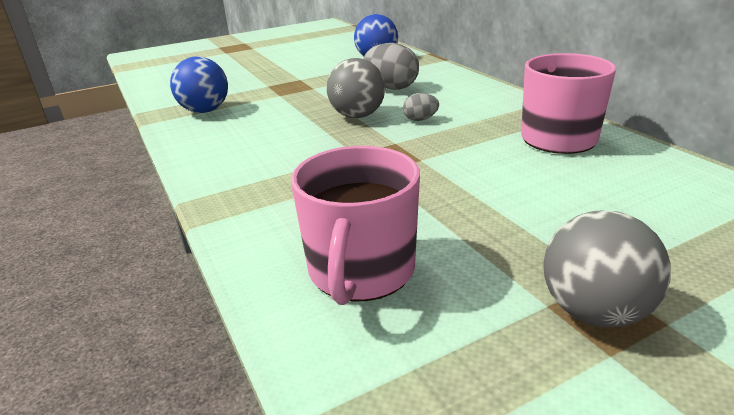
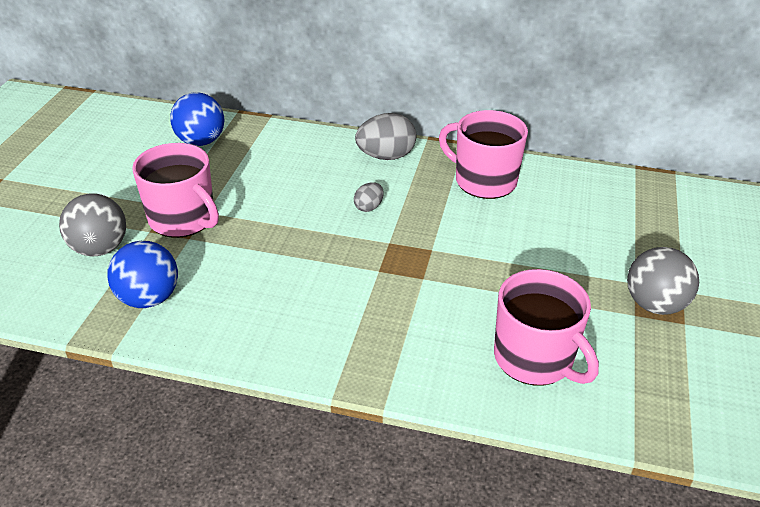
camera: 50 degrees left, 10 degrees up
(294, 86) = (183, 219): none -> pink mug
(357, 116) = (312, 228): grey ball -> grey ball (100, 248)
(391, 88) = (283, 178): grey egg -> grey egg (386, 156)

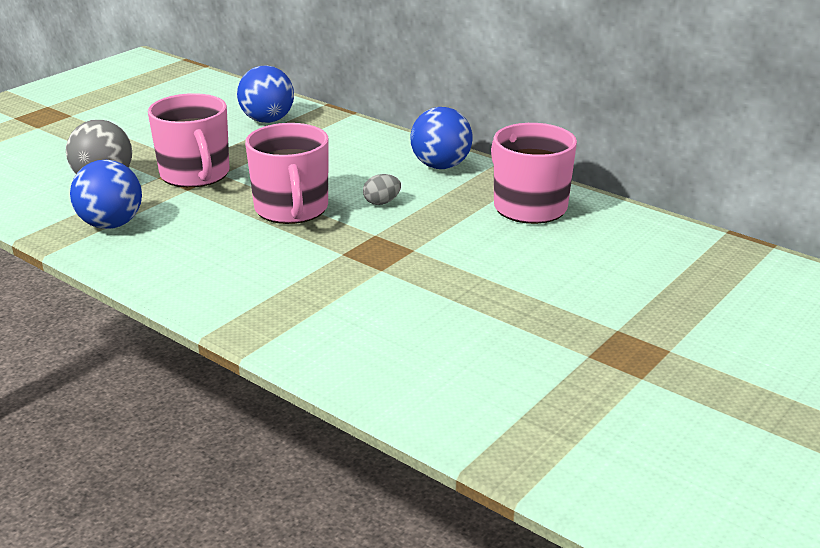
camera: 25 degrees right, 10 degrees down
(386, 156) = (441, 166): grey egg -> blue ball
(535, 358) = (434, 361): pink mug -> pink mug (291, 209)
(654, 304) = (621, 353): grey ball -> none

